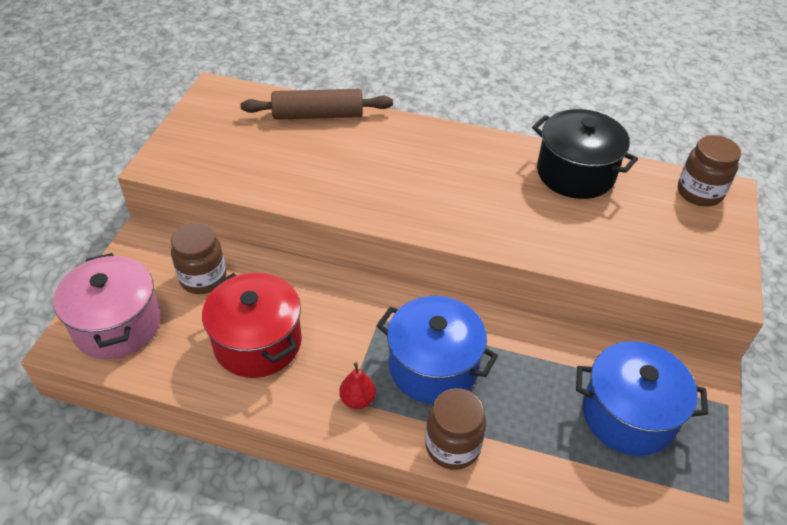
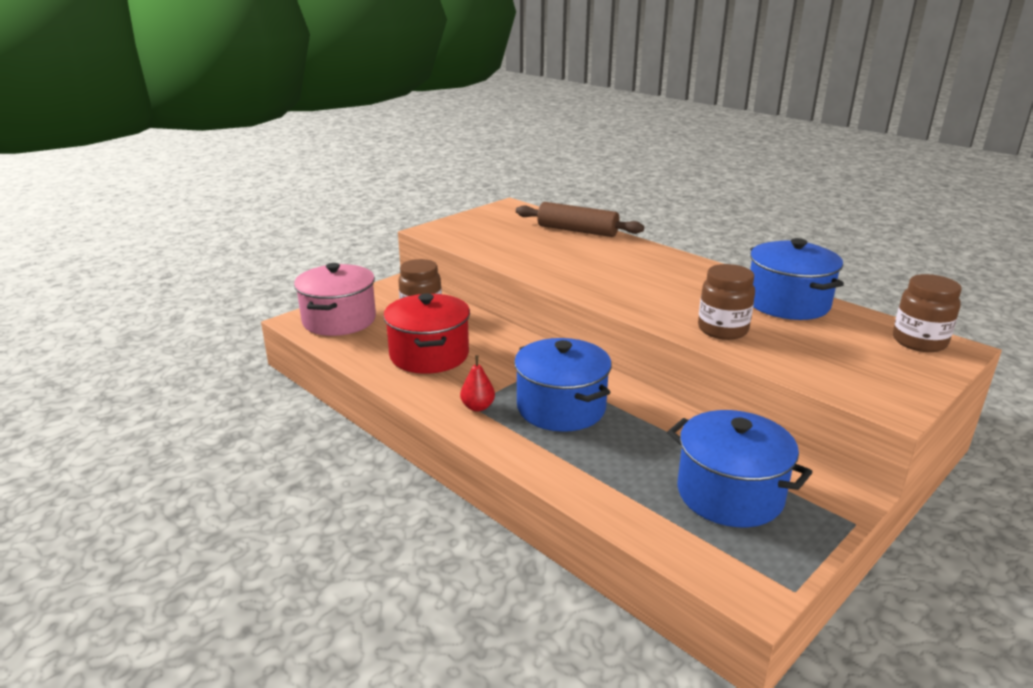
camera: 30 degrees right, 20 degrees down
(452, 446) = (534, 458): brown jar -> brown jar (722, 330)
(575, 173) = (787, 303): black pot -> blue pot

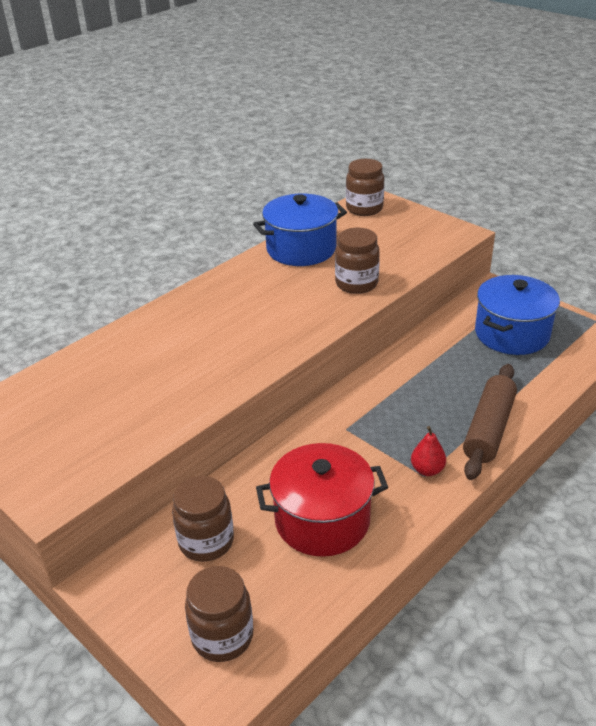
camera: 90 degrees left, 10 degrees up
(339, 320) = (222, 636): pink pot -> brown jar
(561, 408) = (417, 413): blue pot -> none
(577, 230) = (90, 359): brown rolling pin -> brown rolling pin (488, 429)

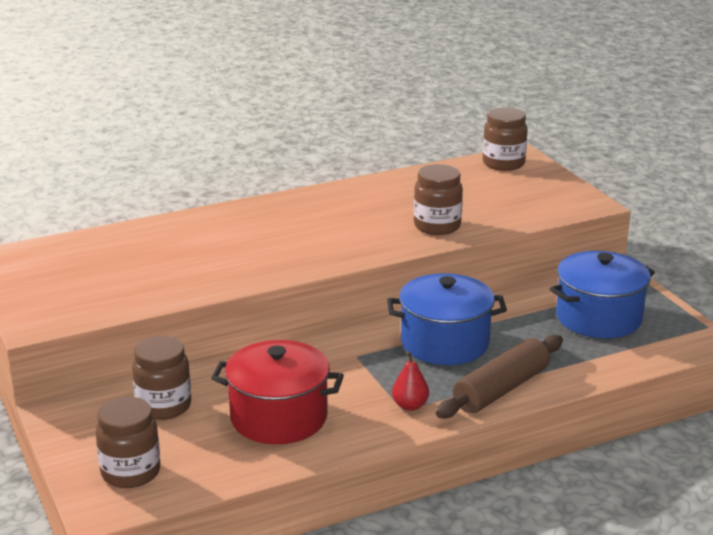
camera: 20 degrees right, 10 degrees down
(301, 249) = (406, 187): blue pot -> blue pot (445, 343)

